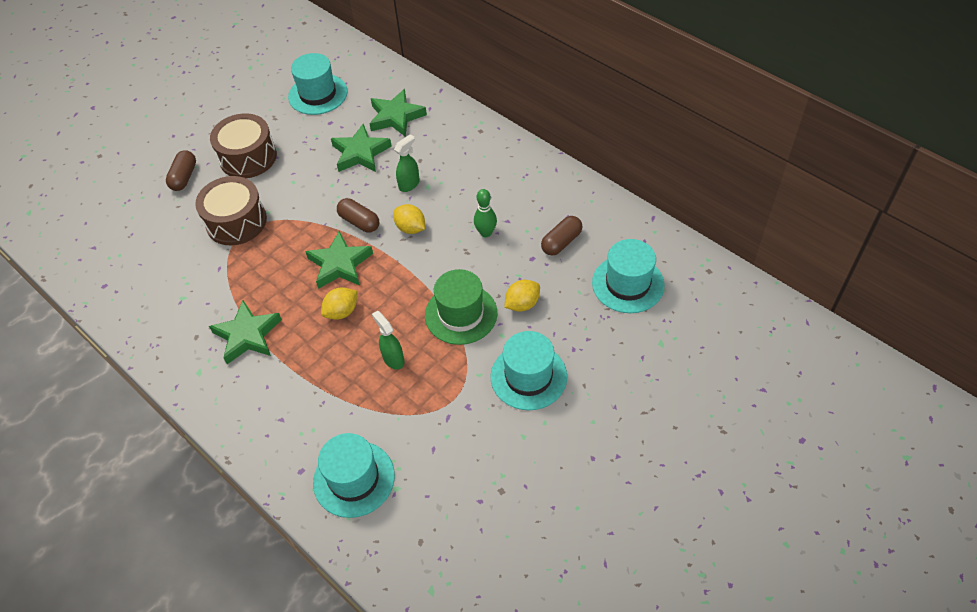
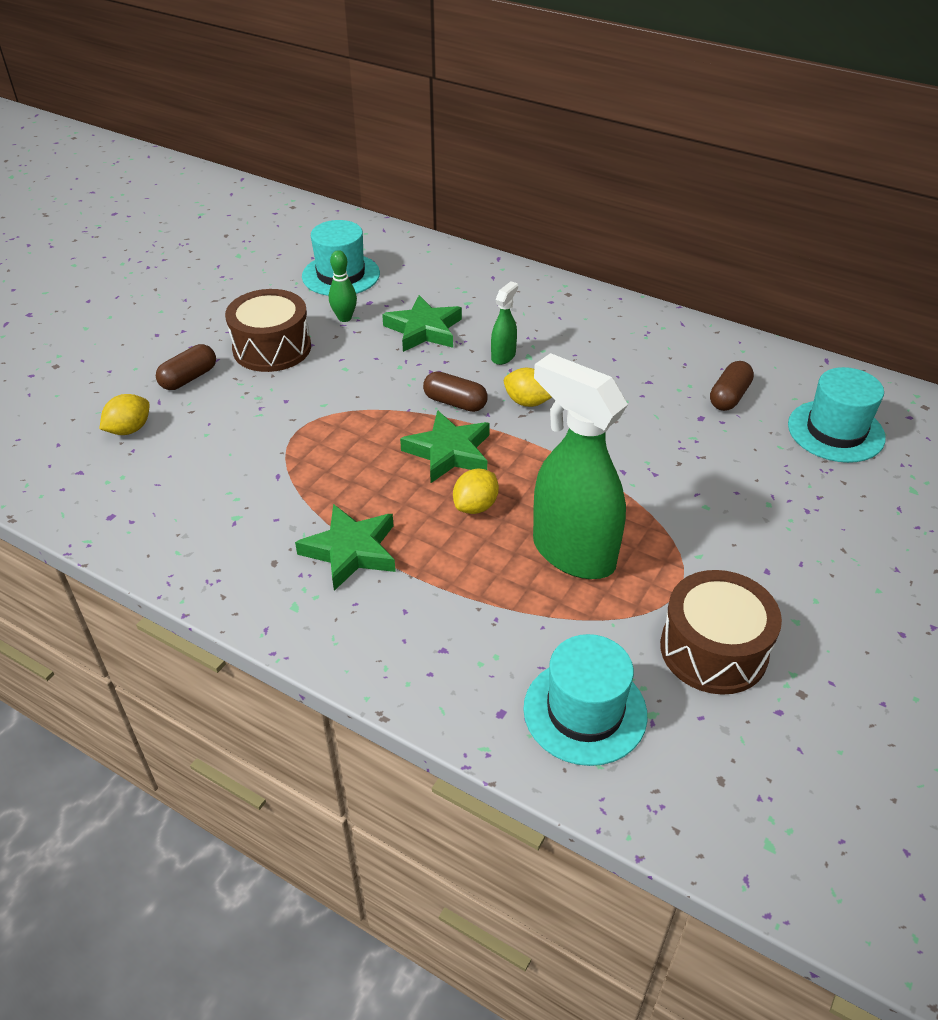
camera: 15 degrees left, 10 degrees down
(184, 177) = (189, 378): brown capsule -> brown capsule turned 45 degrees clockwise
(236, 221) = (283, 420): brown drum -> brown drum (713, 649)
(393, 359) = (572, 553): green spray bottle -> green spray bottle, size x2.30
(396, 117) = (453, 289): green star -> none
(461, 314) = (640, 489): green hat -> none
(486, 233) = (628, 397): green bowling pin -> green bowling pin (344, 318)
(522, 304) = (715, 468): yellow lemon -> yellow lemon (129, 429)
(528, 376) = (766, 549): turquoise hat -> none

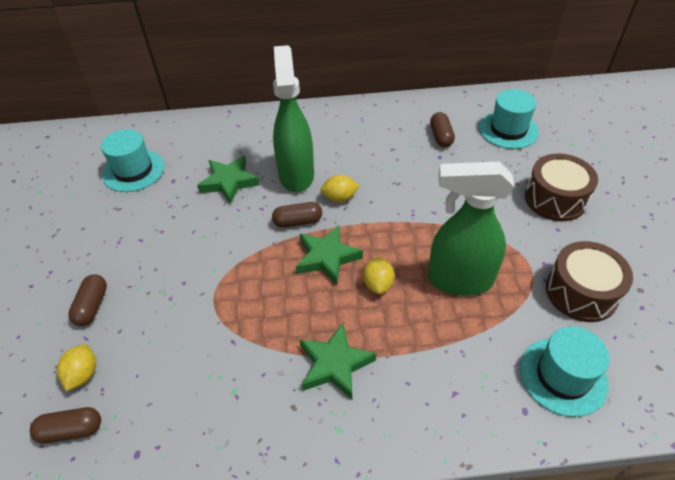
camera: 35 degrees left, 5 degrees up
(80, 467) = (71, 430): none -> brown capsule
(272, 348) = (135, 249): brown drum -> brown drum (555, 199)
(344, 318) = (167, 200): green bowling pin -> none
(503, 356) = (296, 175): green spray bottle -> green spray bottle, size x2.30

